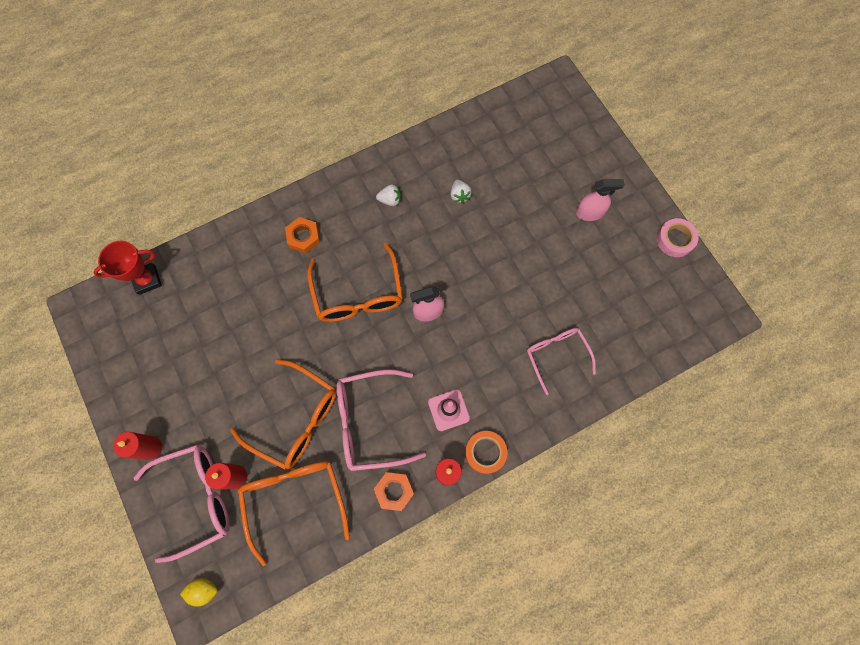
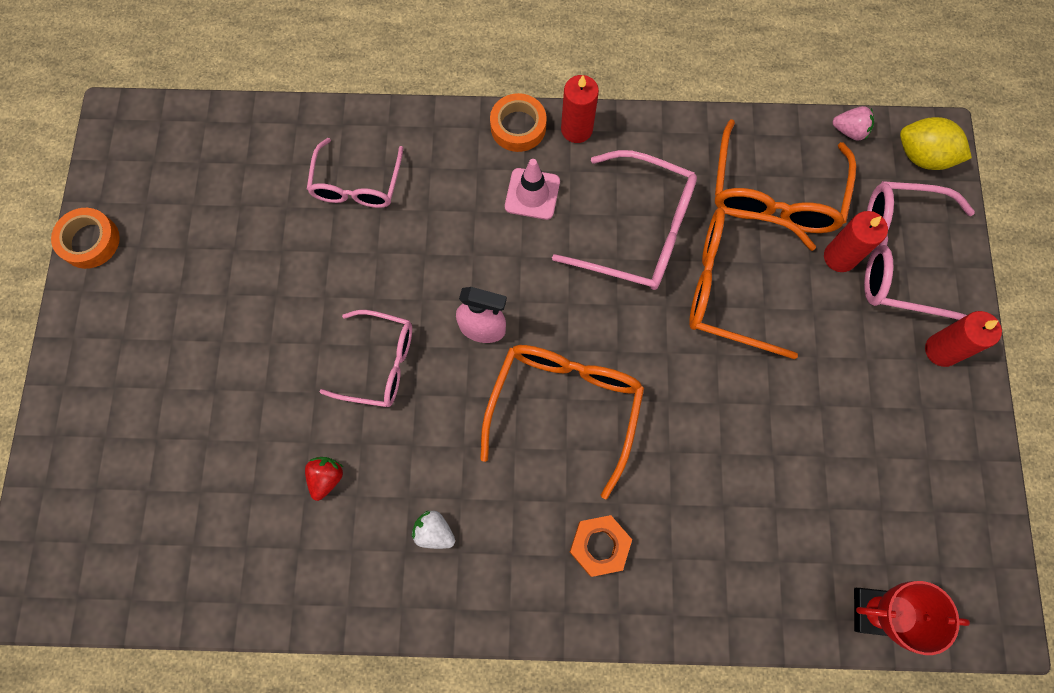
camera: 150 degrees left, 0 degrees up
(204, 590) = (922, 156): yellow lemon -> yellow lemon, size x1.51
(262, 581) = (849, 131): none -> pink strawberry
(296, 419) = (732, 285): orange glasses -> orange glasses turned 45 degrees counterclockwise
(394, 491) = (650, 142): orange nut -> none
(459, 195) = (326, 478): white strawberry -> red strawberry
(471, 263) = (380, 364): none -> pink glasses
(589, 213) = (166, 342): pink spray bottle -> none
(675, 240) = (90, 241): pink tape -> orange tape

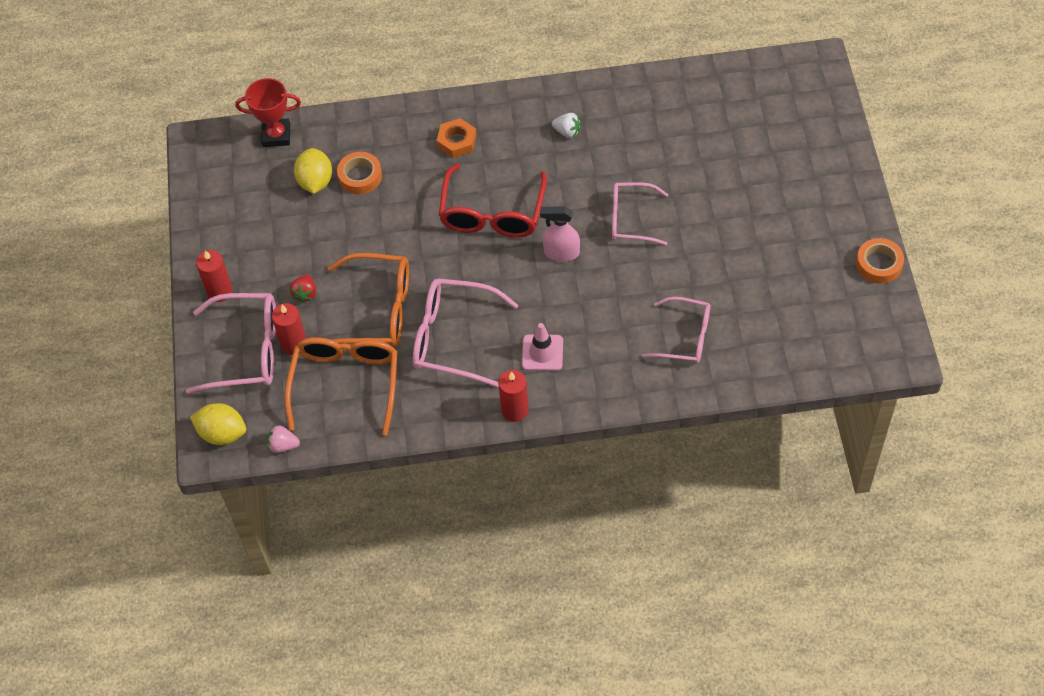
camera: 175 degrees right, 15 degrees down
(326, 478) = (647, 149): red strawberry -> red strawberry (305, 294)
(357, 185) = (685, 337): pink glasses -> pink glasses turned 105 degrees clockwise
(518, 127) = (564, 404): orange tape -> orange tape (360, 176)
(565, 406) = (492, 214): orange glasses -> red glasses
(813, 510) = (315, 182): none -> yellow lemon

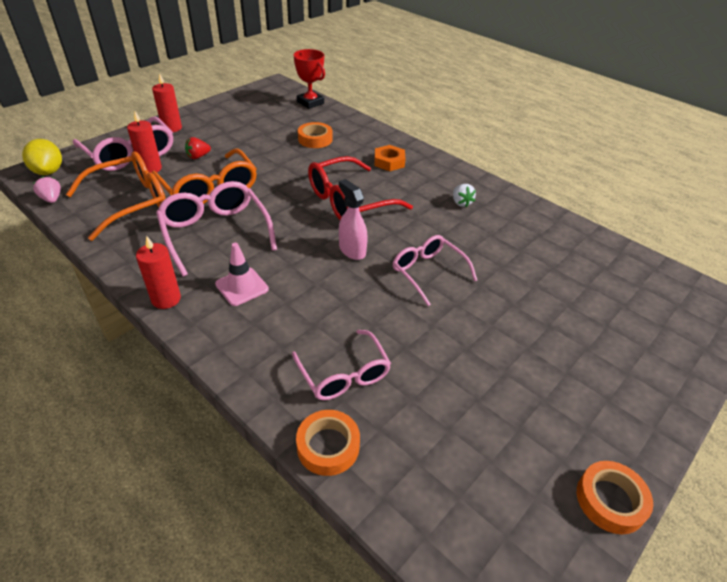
camera: 45 degrees right, 15 degrees down
(315, 182) = (292, 126): yellow lemon -> none
(734, 379) = (328, 446): none -> orange tape

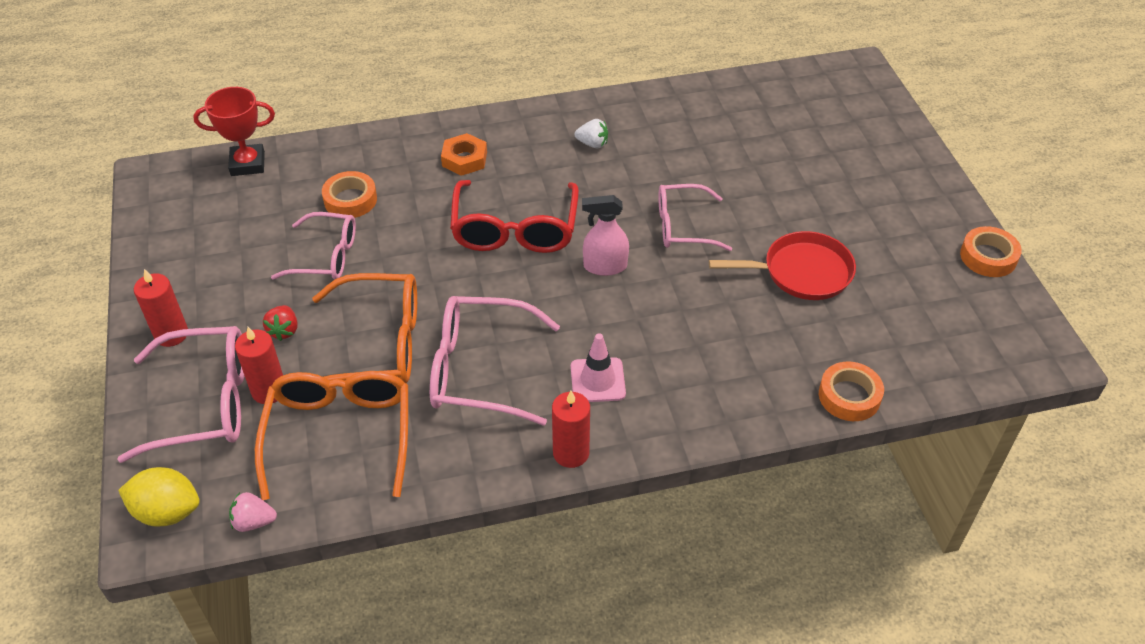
camera: 55 degrees left, 5 degrees up
(344, 374) = (776, 351): pink glasses -> pink glasses (326, 256)
(446, 358) = (801, 272): none -> red pan

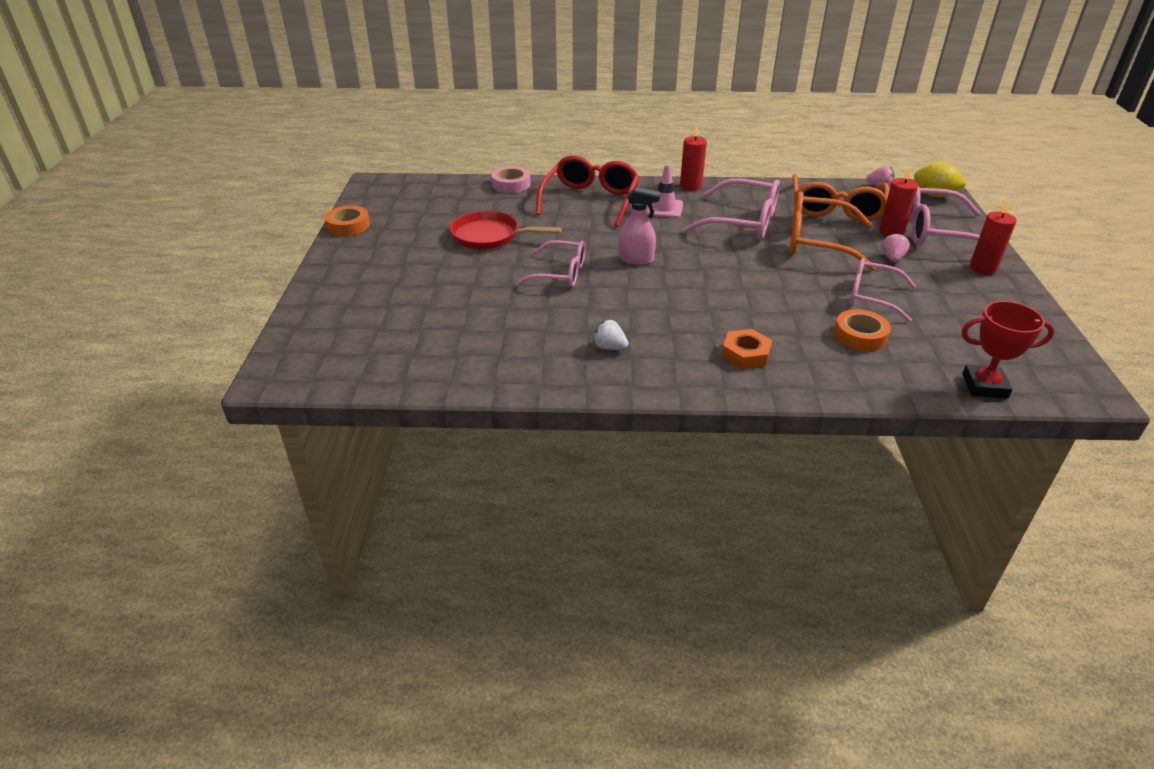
camera: 165 degrees left, 10 degrees down
(284, 330) = (892, 258): red strawberry -> pink strawberry
(515, 230) = (704, 291): red glasses -> red glasses (590, 200)
(849, 396) = (511, 184): orange tape -> pink tape

